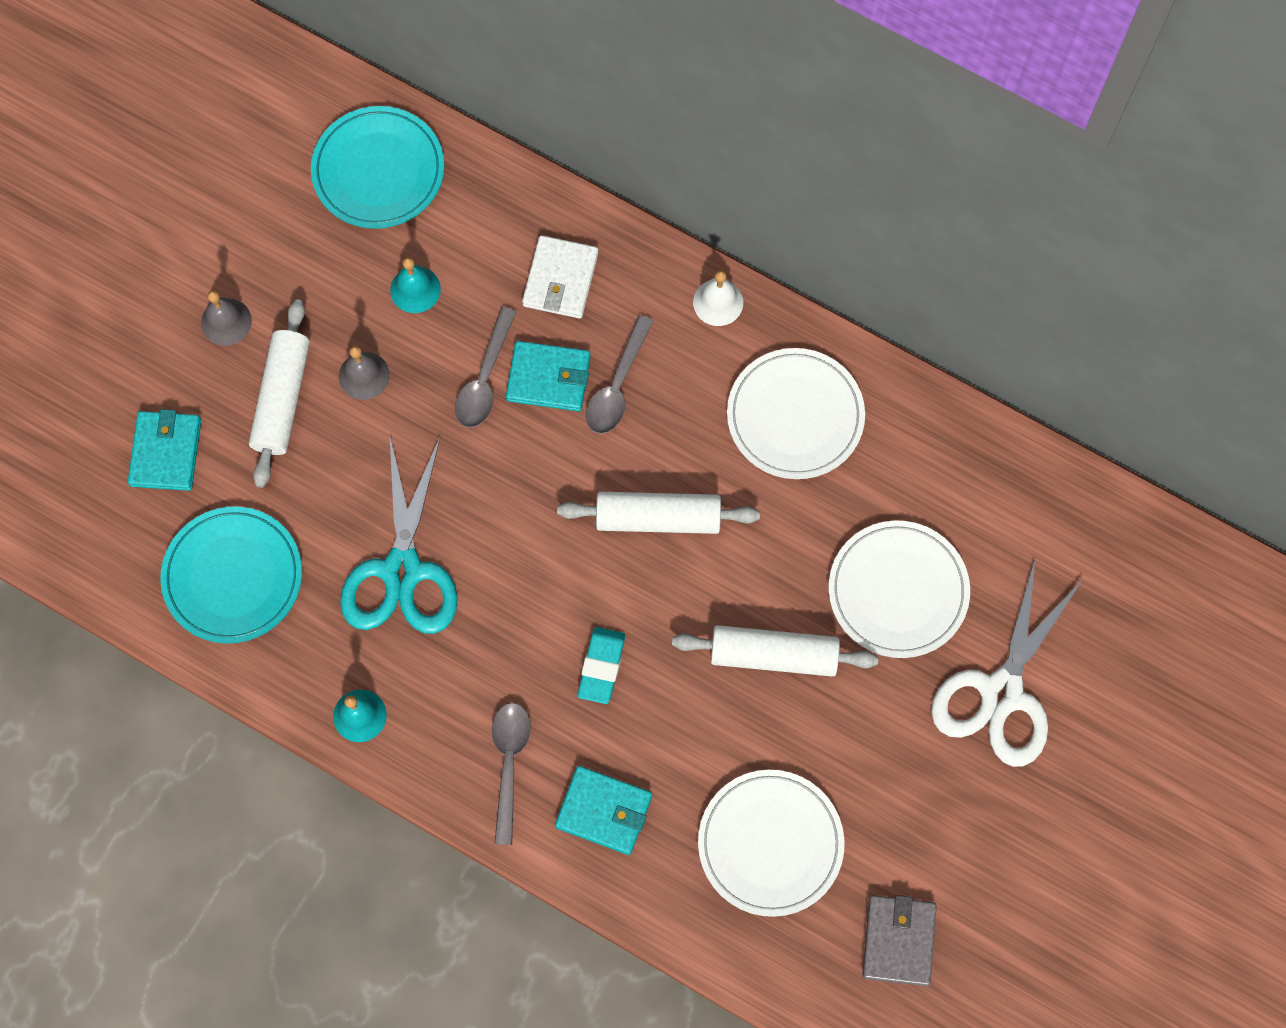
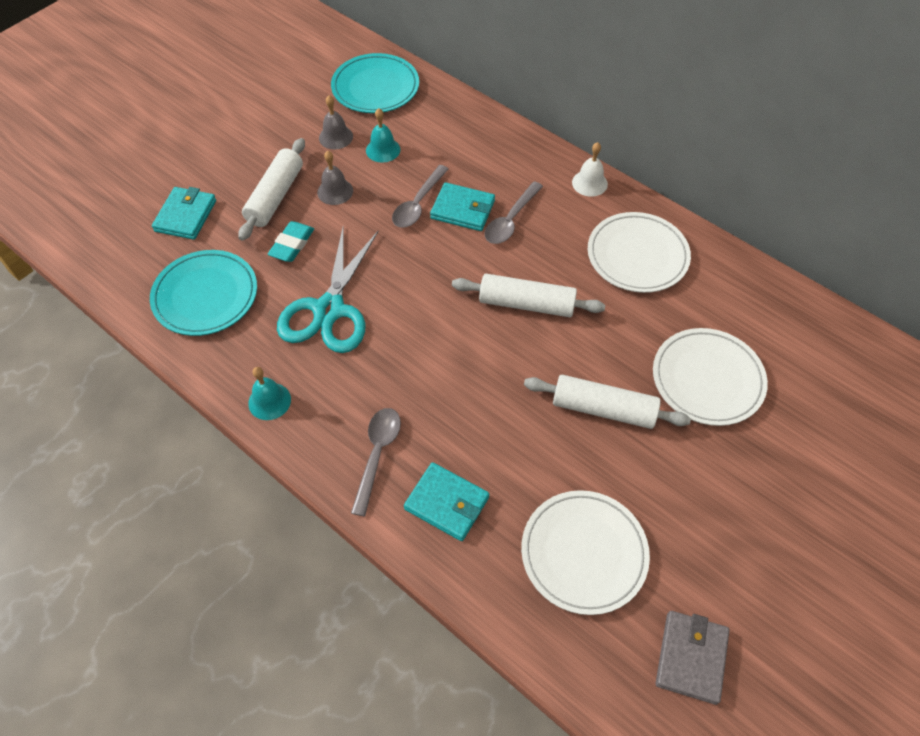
camera: 10 degrees right, 15 degrees down
(226, 322) = (252, 150): grey bell -> grey bell (336, 137)
(560, 279) = (482, 157): white wallet -> none
(601, 667) = (465, 396): turquoise eraser -> turquoise eraser (292, 245)
(1001, 692) = (790, 465): white scissors -> none

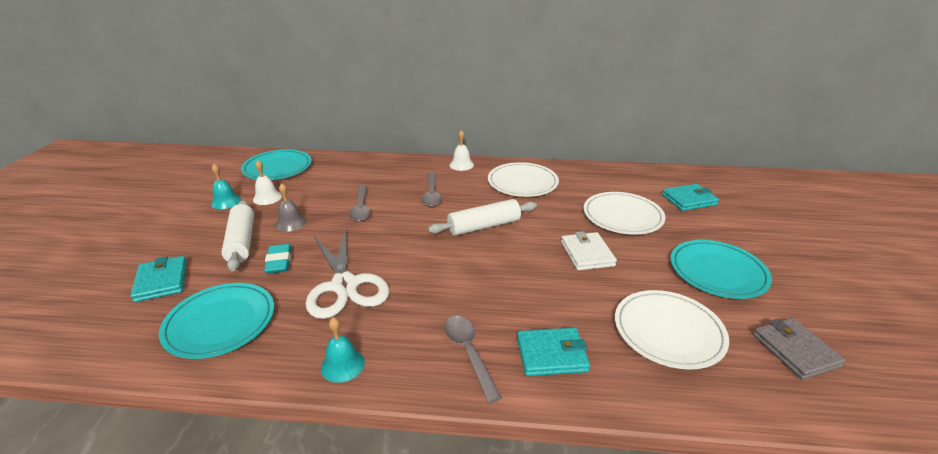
camera: 35 degrees left, 25 degrees down
(329, 310) = (344, 285): turquoise scissors -> white scissors
(336, 137) = (267, 198): grey bell -> white bell
(383, 150) = (310, 192): turquoise bell -> turquoise bell (225, 201)
(462, 210) = (395, 200): turquoise wallet -> turquoise wallet (689, 200)
(603, 409) = (587, 254): white rolling pin -> white wallet
(728, 523) = (717, 272): none -> turquoise plate

